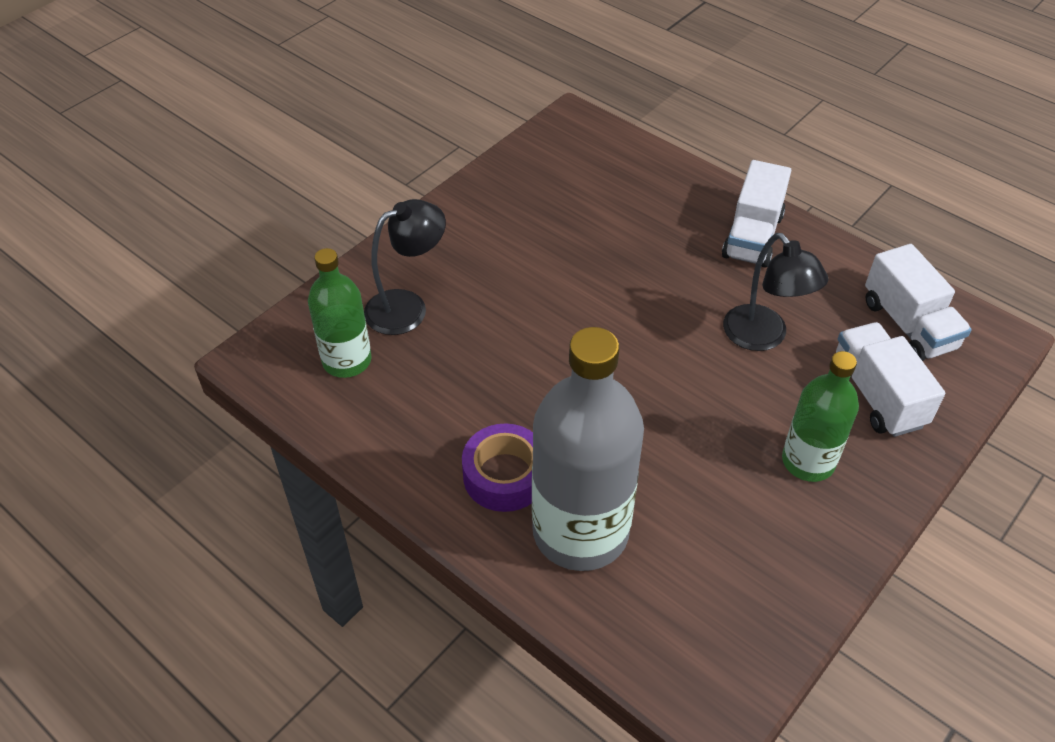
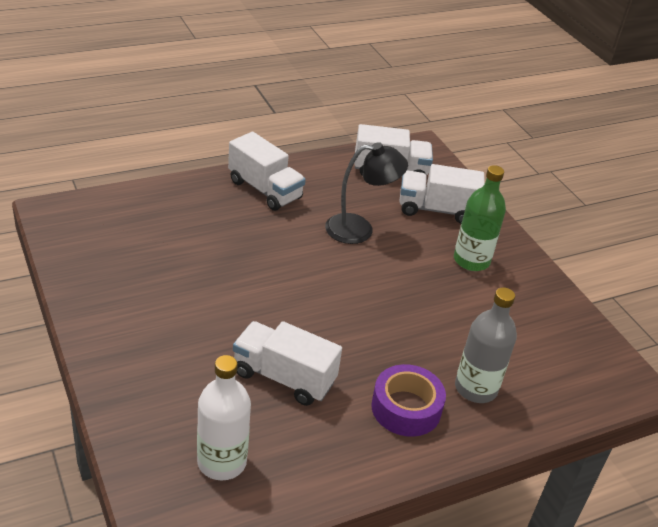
camera: 70 degrees left, 10 degrees down
(347, 361) = (222, 462): green bottle -> white bottle
(407, 307) = (188, 397): black lamp -> none
(479, 362) = (284, 377): none -> white truck
(580, 531) = (476, 388): grey bottle -> grey bottle, size x0.58

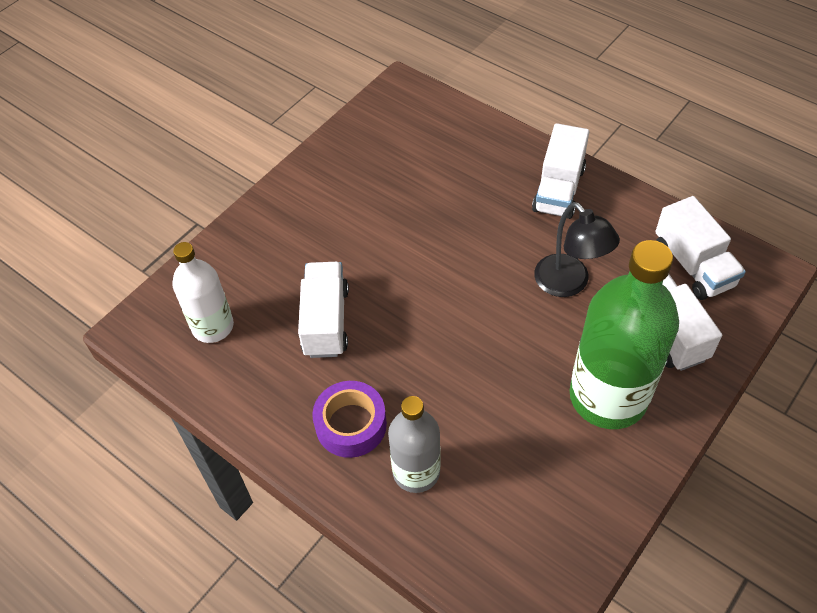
camera: 70 degrees right, 15 degrees up
(471, 260) = (608, 397): green bottle -> green bottle, size x1.72

